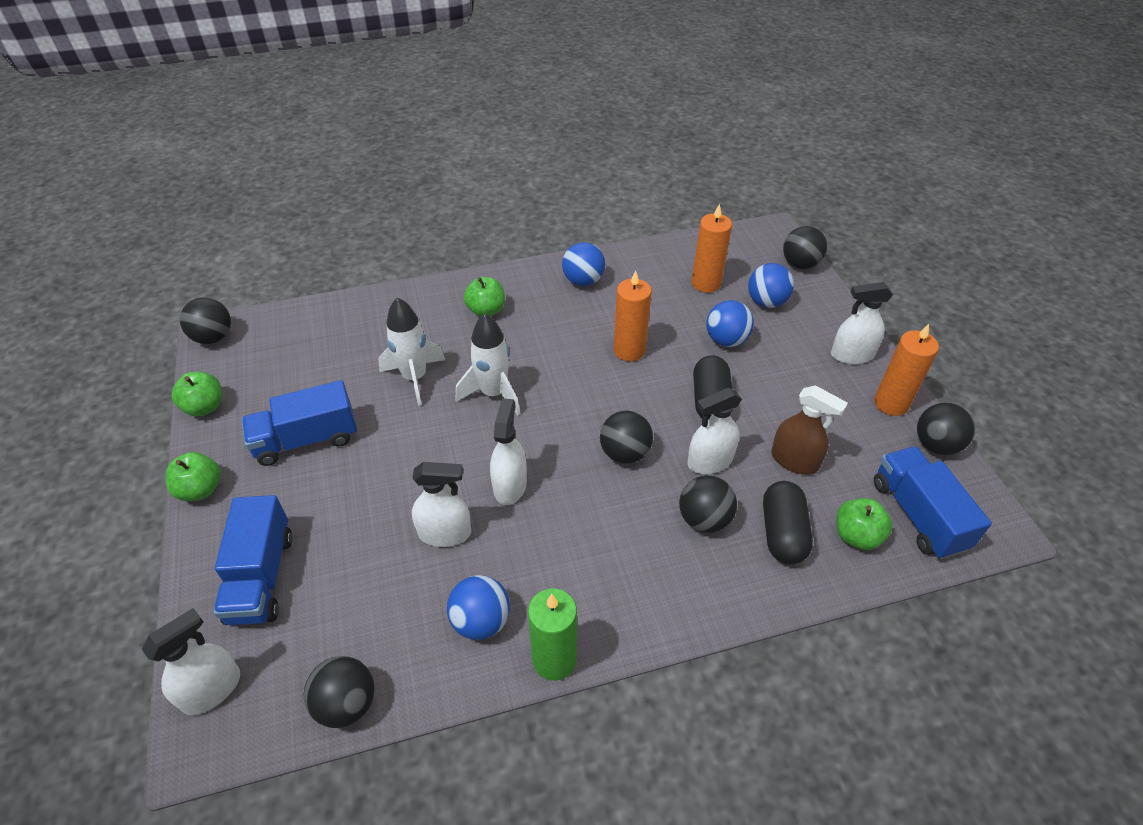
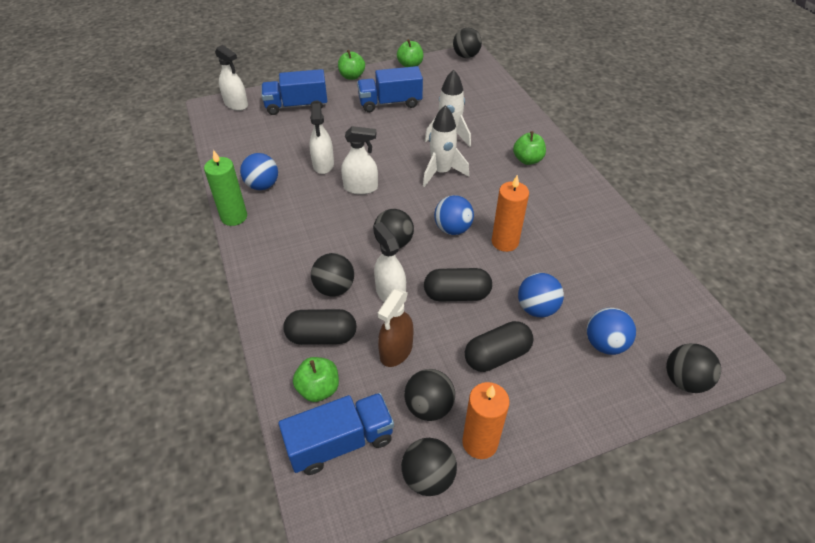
camera: 85 degrees right, 0 degrees up
(306, 440) = (390, 103): blue truck -> blue truck turned 75 degrees counterclockwise
(346, 703) = (221, 145): black ball -> black ball (429, 406)
(583, 281) = (584, 210): blue ball -> blue ball (452, 229)
(706, 283) = (615, 295): orange candle -> none
(790, 378) = (497, 355): none -> black capsule
(852, 355) = (544, 415): white spray bottle -> none

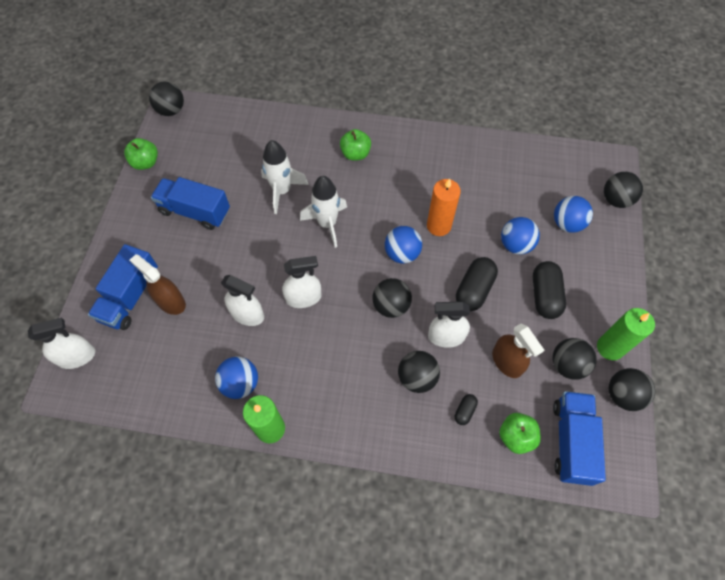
camera: 60 degrees left, 15 degrees up
(306, 124) = (171, 302): none -> brown spray bottle
(322, 336) = (464, 411): black capsule -> black capsule, size x0.50
(352, 76) = (120, 222): green apple -> none
(360, 187) = (303, 298): white spray bottle -> white spray bottle turned 45 degrees clockwise
(390, 103) = (195, 211): blue truck -> blue truck turned 90 degrees clockwise
(480, 442) = (610, 347): orange candle -> green candle

